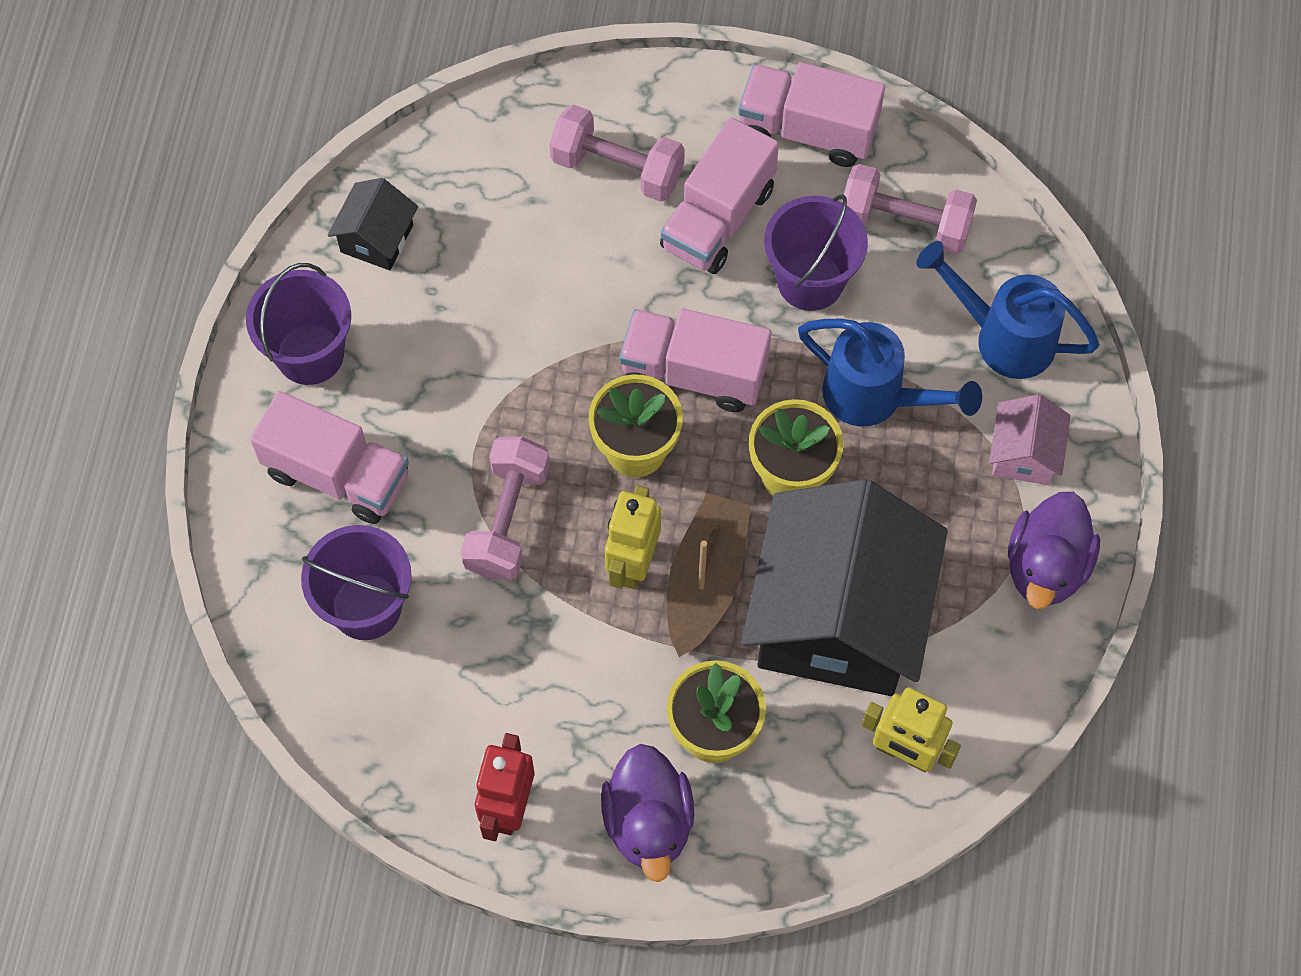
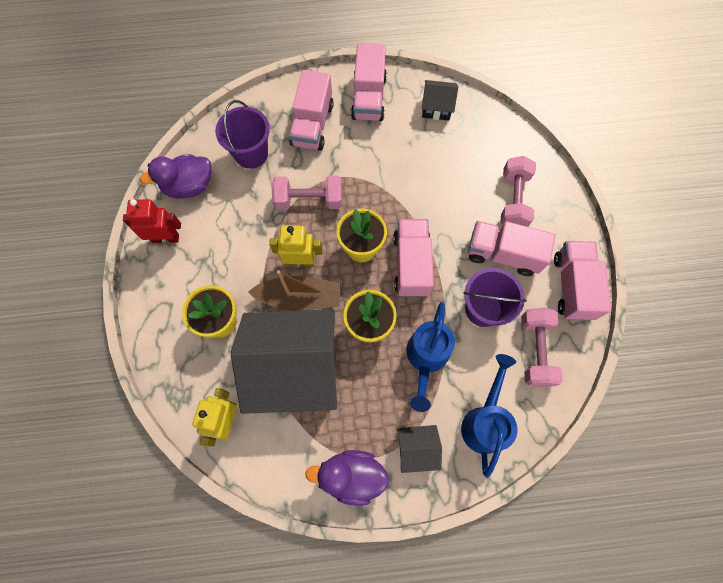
camera: 75 degrees right, 5 degrees up
(310, 354) = (369, 97): purple bucket -> pink truck
(648, 822) = (168, 302): purple duck -> purple duck (189, 186)
(1024, 454) = (416, 448): pink house -> black house

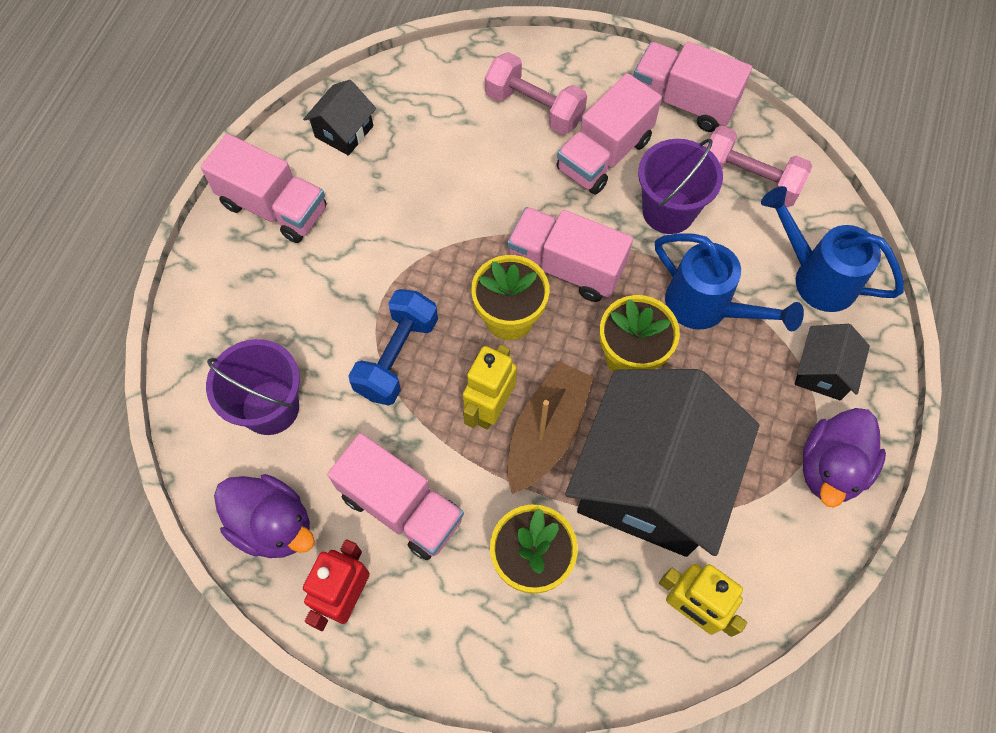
camera: 65 degrees left, 5 degrees down
(189, 186) = (273, 525): purple duck -> purple duck turned 60 degrees counterclockwise
(309, 200) = (397, 357): pink dumbbell -> blue dumbbell
(312, 125) = (273, 300): pink truck -> pink truck (401, 507)

